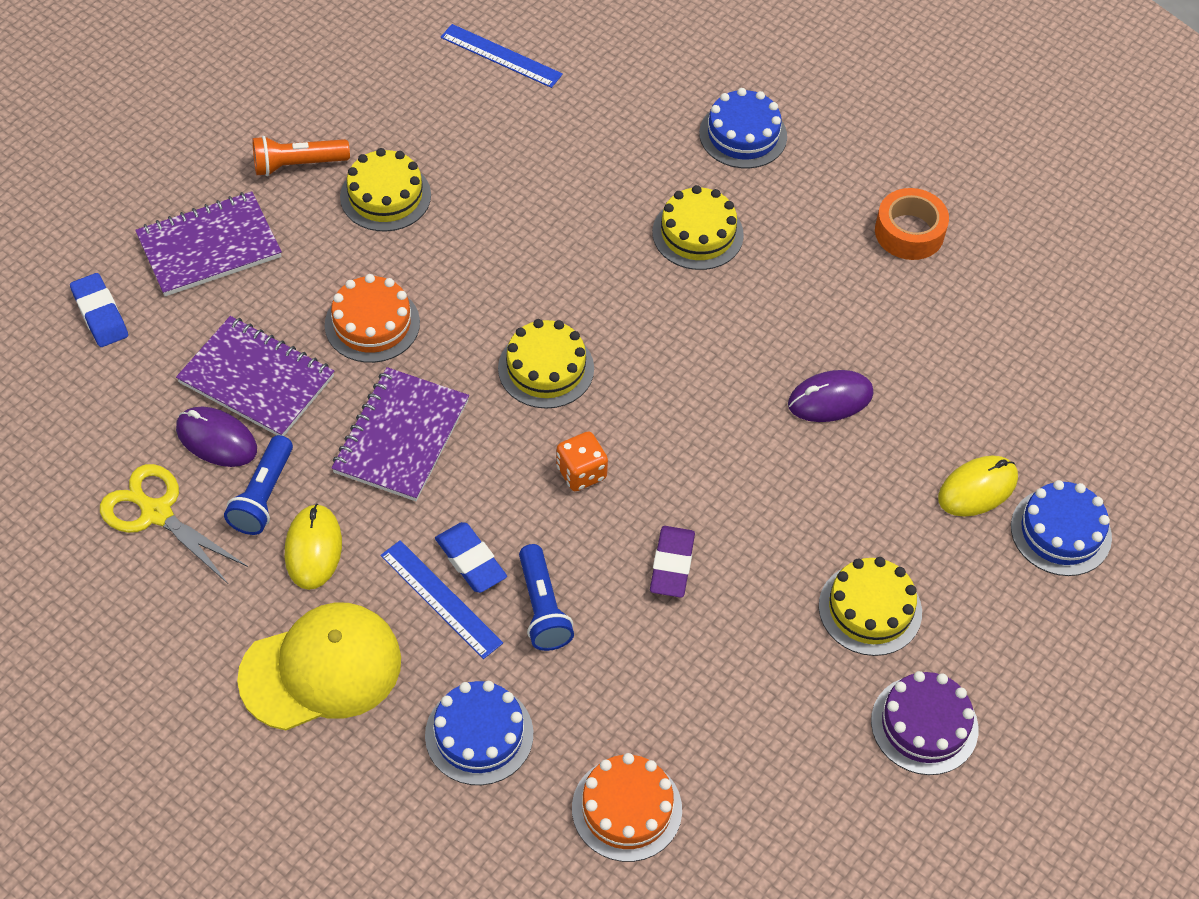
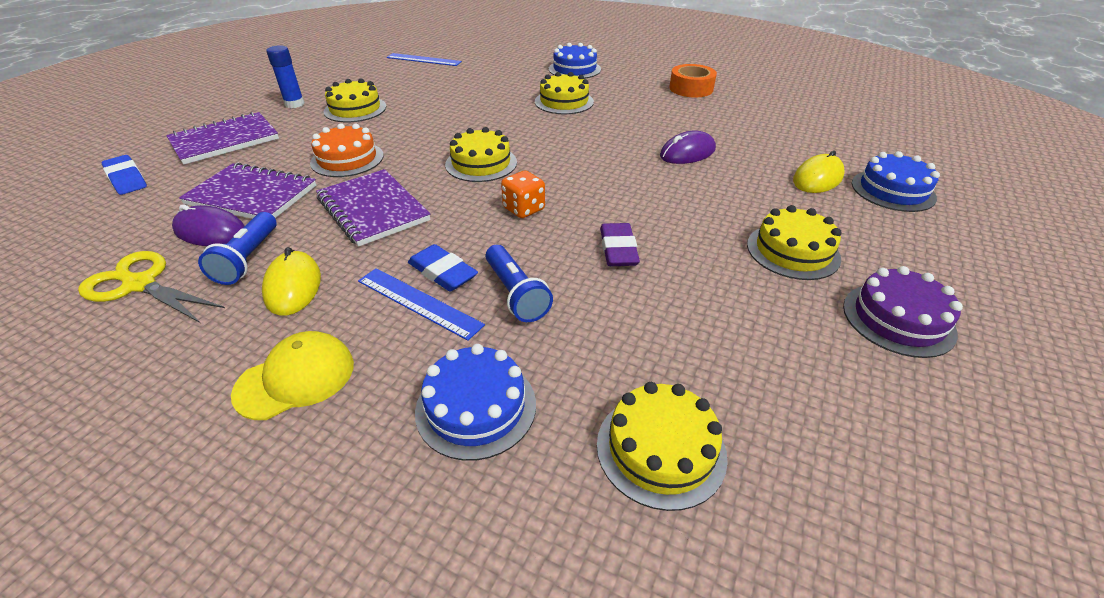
camera: 10 degrees left, 15 degrees down
(297, 164) = (294, 104): orange flashlight -> blue glue stick
(321, 669) = (296, 378): yellow cap -> yellow cap, size x0.65
(401, 437) = (373, 209): purple notebook -> purple notebook turned 45 degrees counterclockwise
(627, 809) = (661, 449): orange cake -> yellow cake

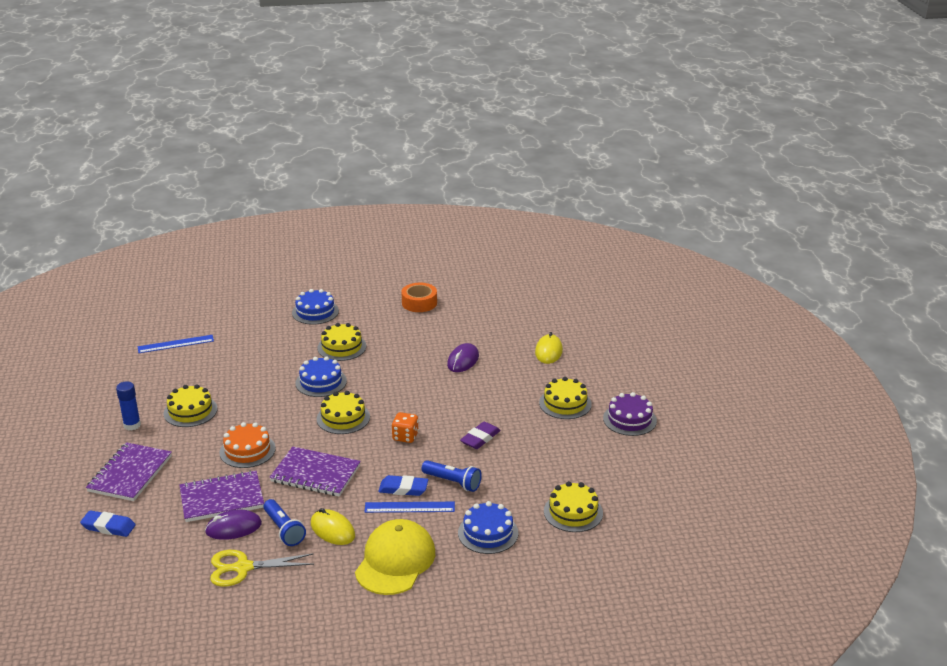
camera: 35 degrees left, 10 degrees down
(296, 378) = (395, 561): yellow cap -> yellow cap, size x1.53
(618, 249) = (480, 438): purple eraser -> purple eraser turned 75 degrees clockwise
(892, 190) = (591, 345): blue cake -> blue cake (321, 382)

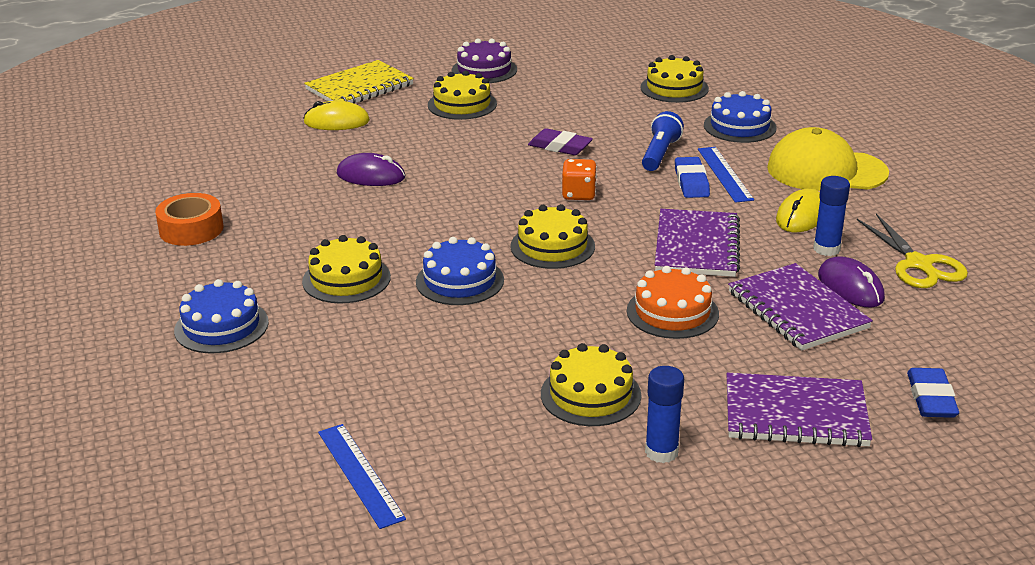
camera: 100 degrees left, 0 degrees up
(283, 530) = (826, 249): blue flashlight -> blue glue stick
(606, 363) = (359, 87): none -> yellow notebook

